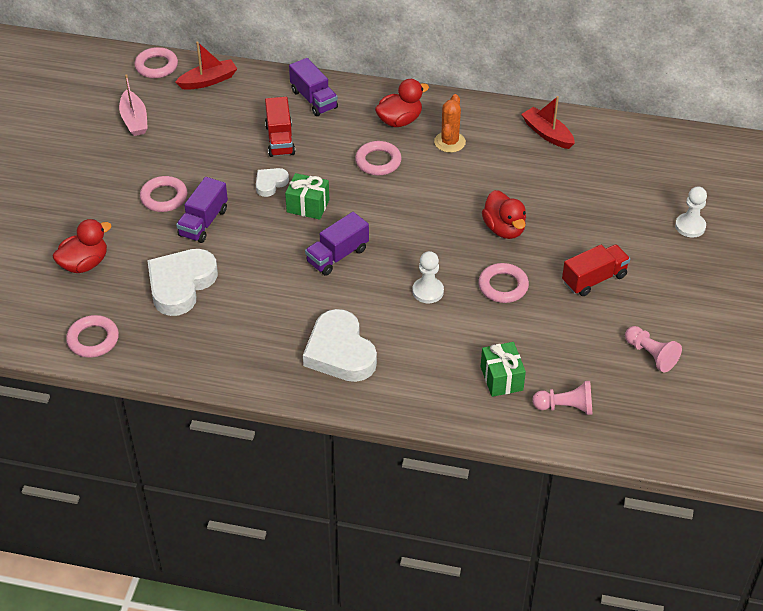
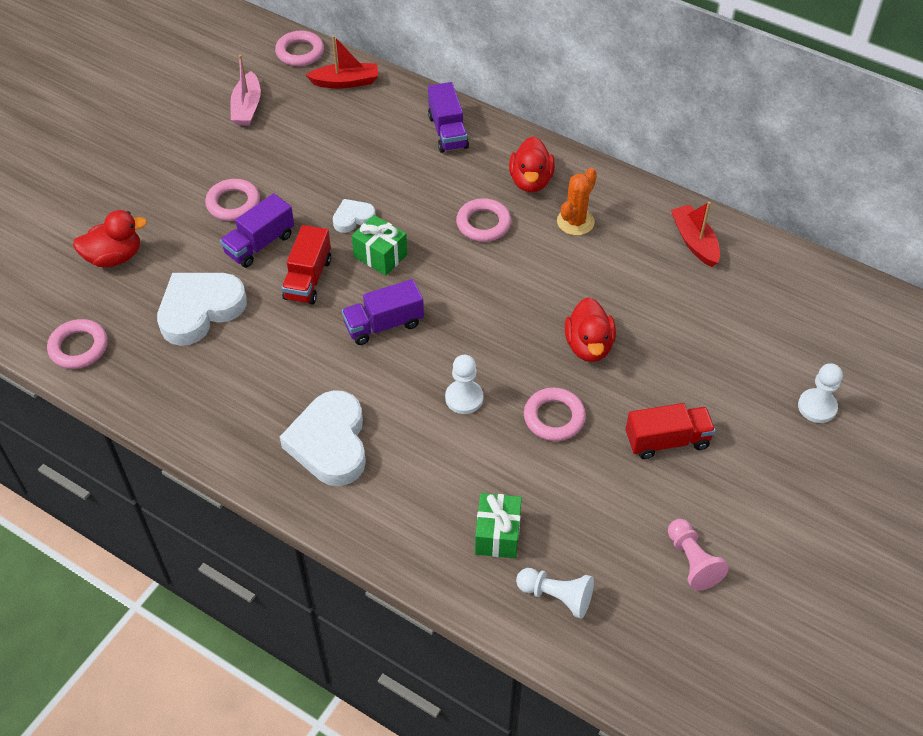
camera: 20 degrees right, 5 degrees up
(280, 139) = (388, 169): red truck -> red truck (308, 279)
(399, 120) = (531, 181): red duck -> red duck turned 105 degrees clockwise
(565, 407) = (556, 596): pink pawn -> white pawn

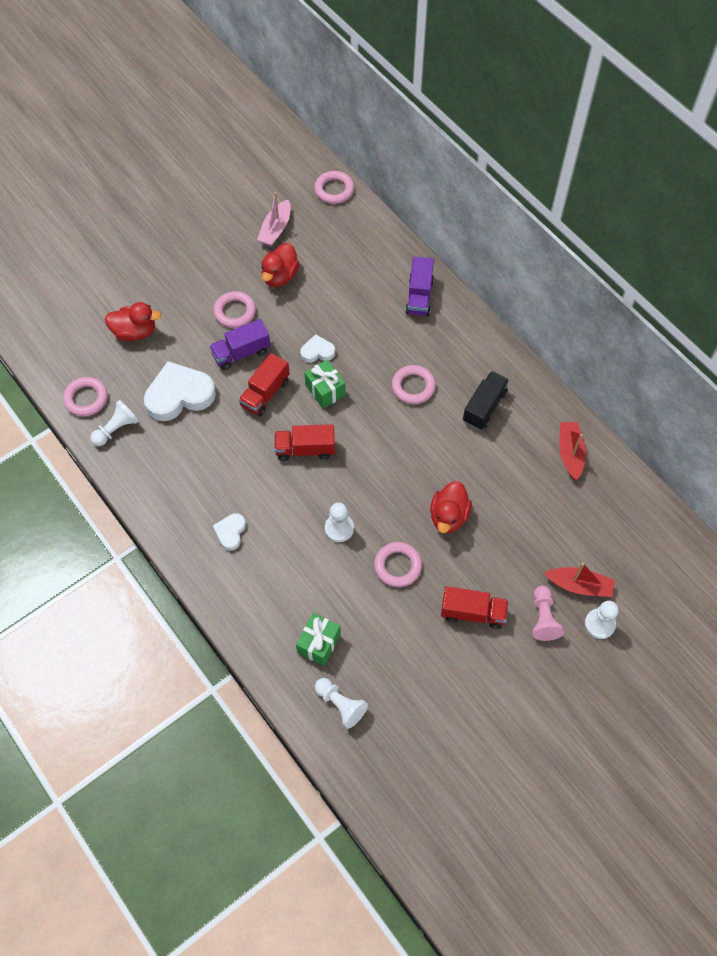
camera: 20 degrees right, 10 degrees up
(133, 370) = (116, 429): none -> white pawn
(330, 443) = (230, 532): white heart -> white heart, size x0.50
(346, 82) = (359, 228): red boat -> red boat (579, 586)
(384, 324) = (305, 449): purple truck -> red truck
(531, 181) = (465, 360): red duck -> red duck (280, 276)
(575, 222) = (484, 407): orange cactus -> black truck
(692, 561) = (448, 713): pink pawn -> pink pawn (543, 618)

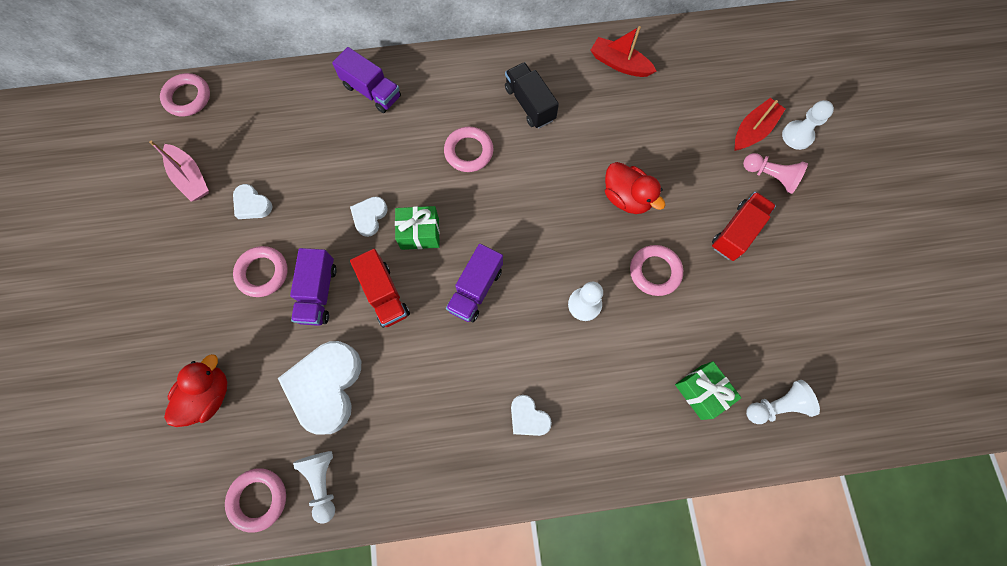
camera: 60 degrees left, 10 degrees up
(280, 276) = (252, 204): red duck -> white heart
(305, 449) = (475, 289): red truck -> purple truck

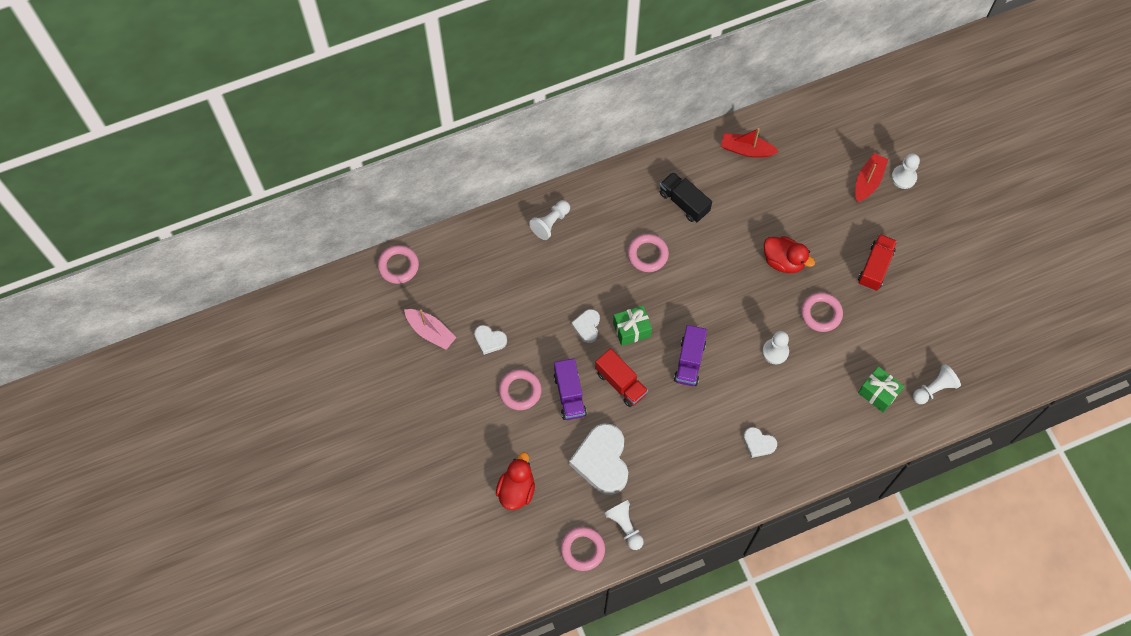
camera: 15 degrees left, 5 degrees down
(372, 91) = (550, 223): purple truck -> white pawn
(770, 176) = (890, 216): pink pawn -> none

